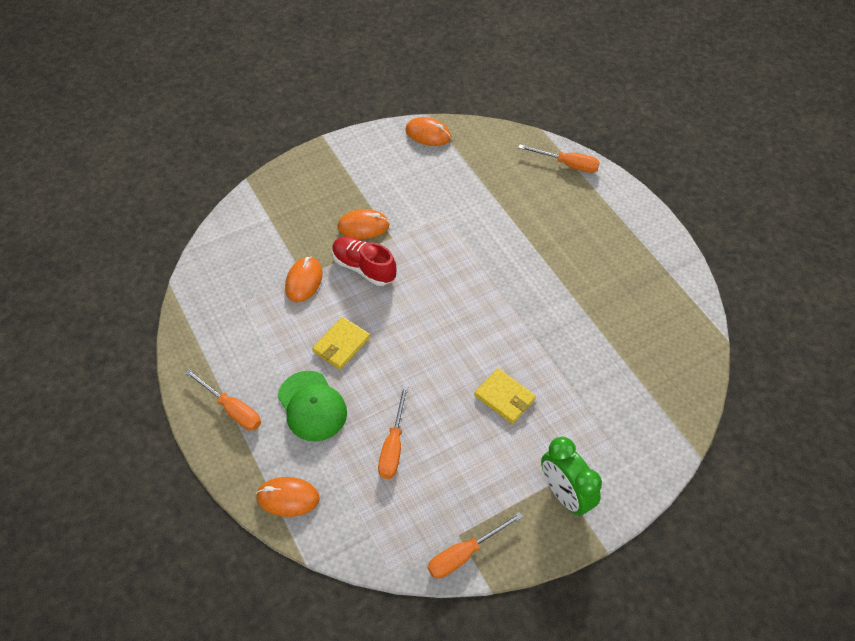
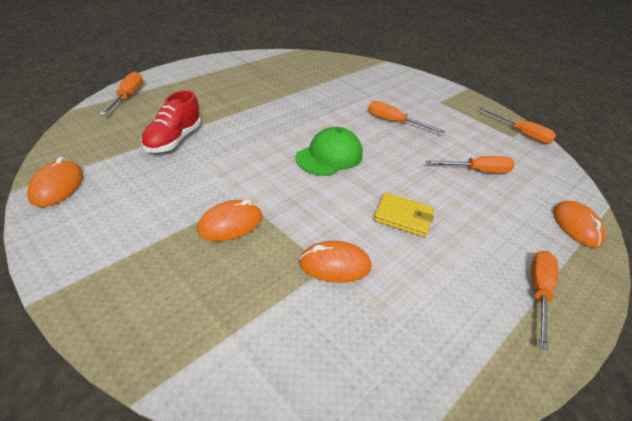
camera: 110 degrees left, 15 degrees down
(312, 406) = (483, 226): green cap -> green cap (329, 156)
(363, 226) = (230, 224): orange mouse -> orange mouse turned 75 degrees clockwise
(364, 268) = (295, 214): red shoe -> red shoe (173, 140)
(504, 397) = (394, 122): yellow wallet -> orange screwdriver
(564, 494) = (447, 99): green clock -> none

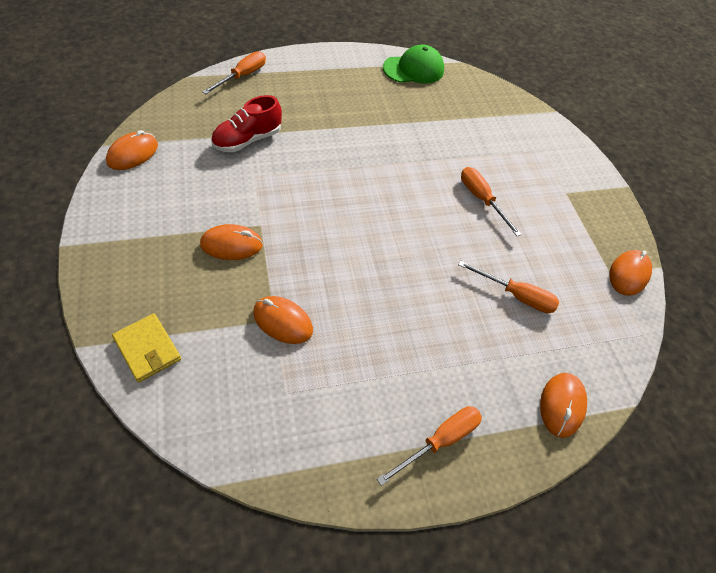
camera: 30 degrees right, 15 degrees up
(329, 156) = (373, 213): green cap -> green cap (413, 69)
(403, 217) = (384, 307): yellow wallet -> yellow wallet (147, 349)
(521, 133) = (628, 274): orange screwdriver -> orange mouse

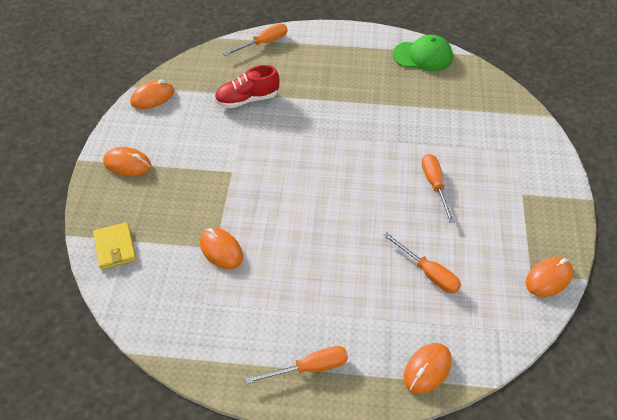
camera: 25 degrees right, 5 degrees down
(231, 245) = (203, 183): orange mouse -> orange mouse (127, 164)

